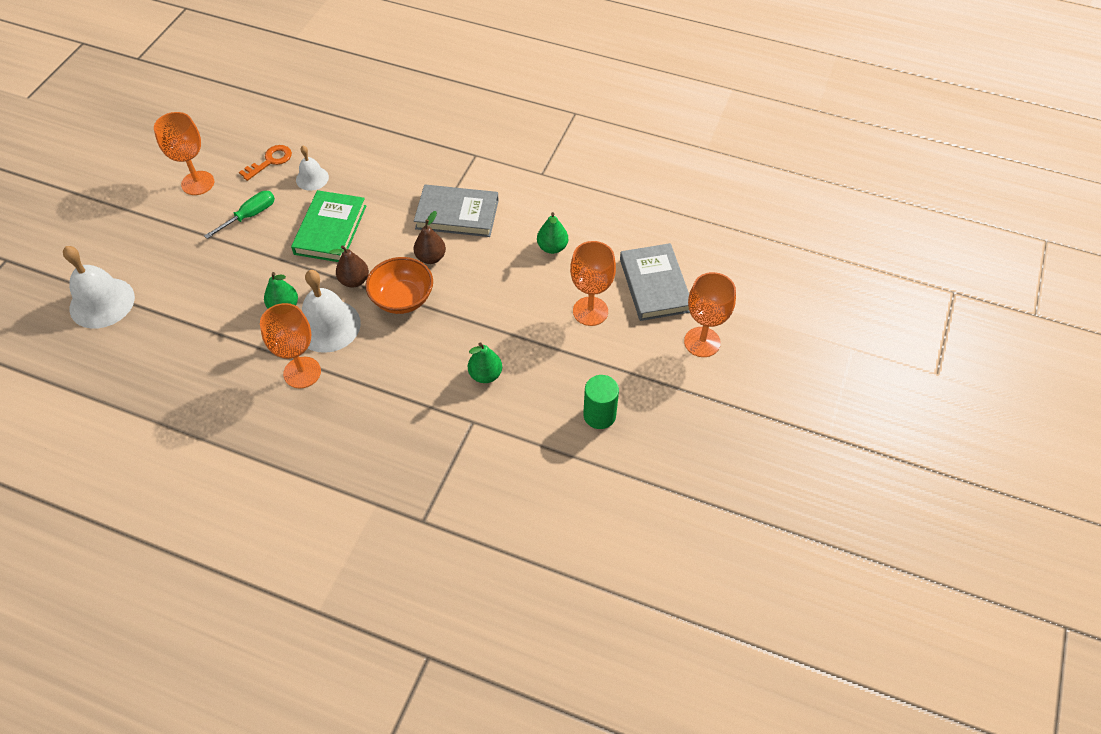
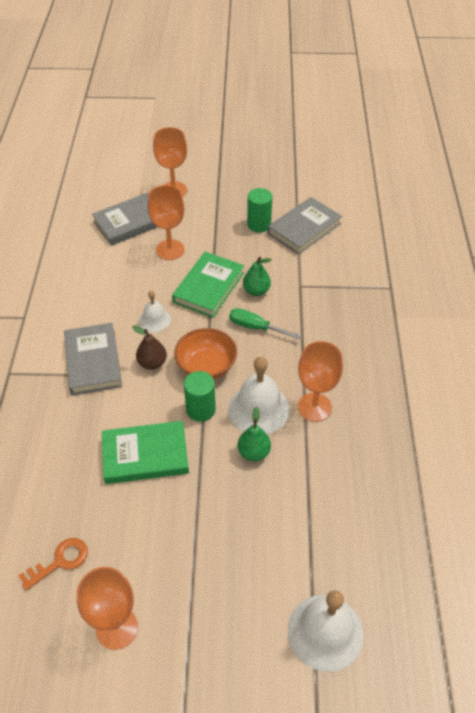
camera: 110 degrees left, 5 degrees down
(249, 216) = (150, 541): green screwdriver -> green screwdriver (256, 327)
(270, 161) = (60, 561): orange key -> orange key turned 120 degrees clockwise
(312, 178) = (77, 504): white bell -> white bell (154, 320)
(354, 280) = (200, 409): brown pear -> green cylinder
(512, 331) = (208, 287): none -> green book
(552, 247) = (112, 287): green pear -> none
(571, 464) = (304, 228): none -> grey book

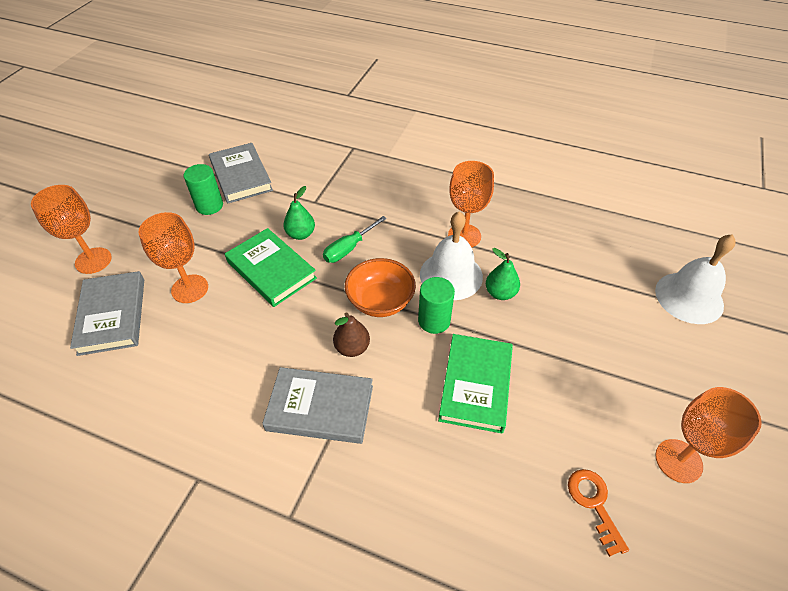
camera: 70 degrees left, 0 degrees up
(154, 320) = (290, 330): white bell -> none

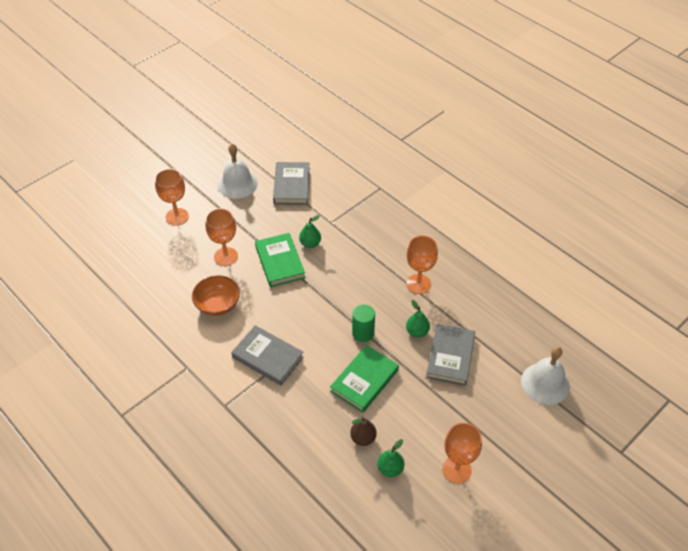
camera: 25 degrees right, 0 degrees up
(112, 315) = (176, 257): grey book -> grey book (450, 356)
(209, 206) = (261, 202): green cylinder -> none
(349, 248) = (336, 265): green screwdriver -> none
(352, 348) = (304, 330): brown pear -> brown pear (363, 438)
(380, 301) = (336, 308): orange bowl -> orange bowl (218, 305)
(451, 275) = (392, 308): white bell -> white bell (237, 184)
(594, 504) = (390, 469): orange key -> green pear

